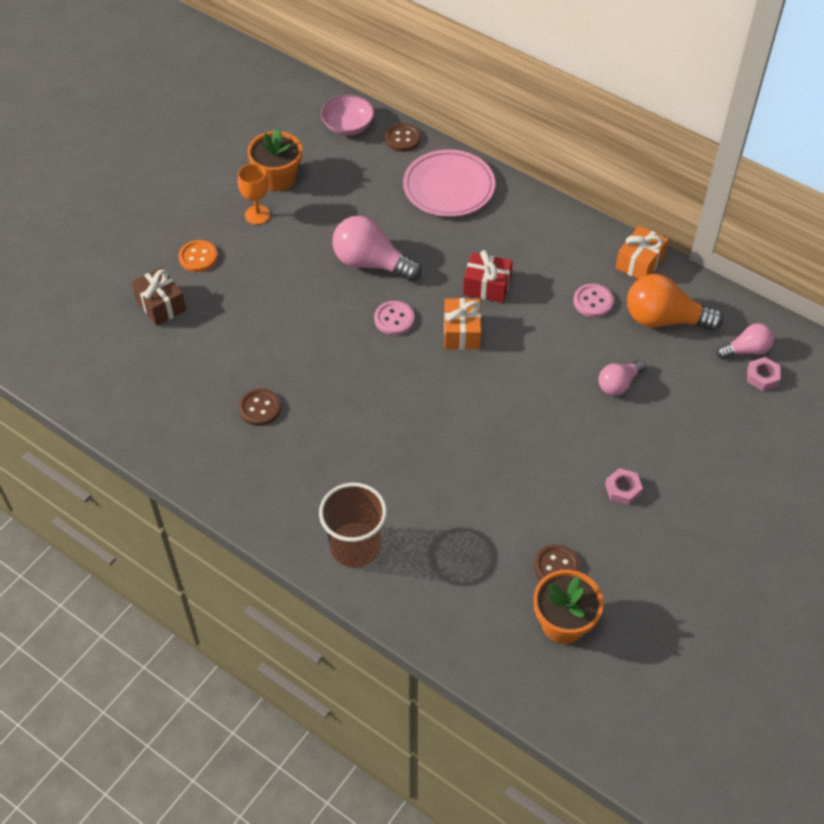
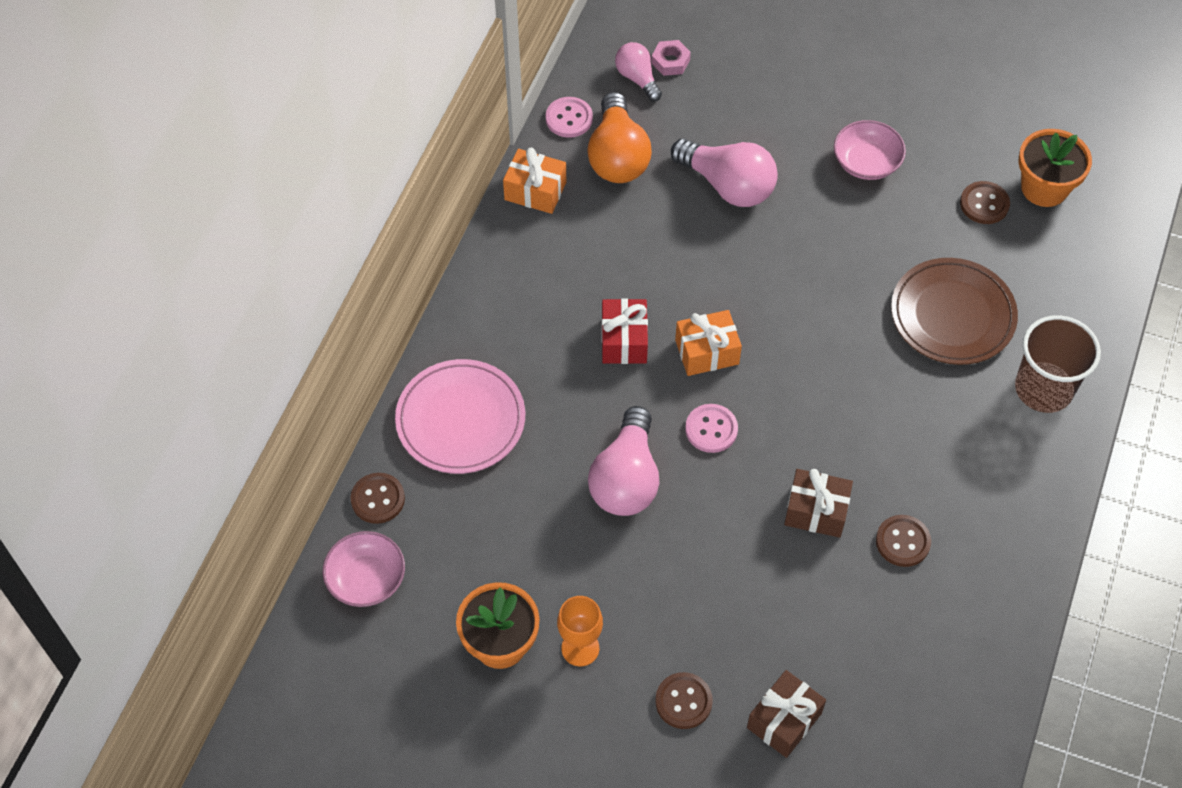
camera: 105 degrees left, 5 degrees up
(198, 257) = (683, 701): orange button -> brown button
(305, 363) = (816, 511): none -> brown gift
(447, 504) = (952, 315): none -> brown plate
(593, 301) = (613, 228): pink button -> pink button (569, 118)
(618, 384) = (728, 185): pink light bulb -> pink light bulb, size x1.72
(623, 489) = (866, 162): pink nut -> pink bowl

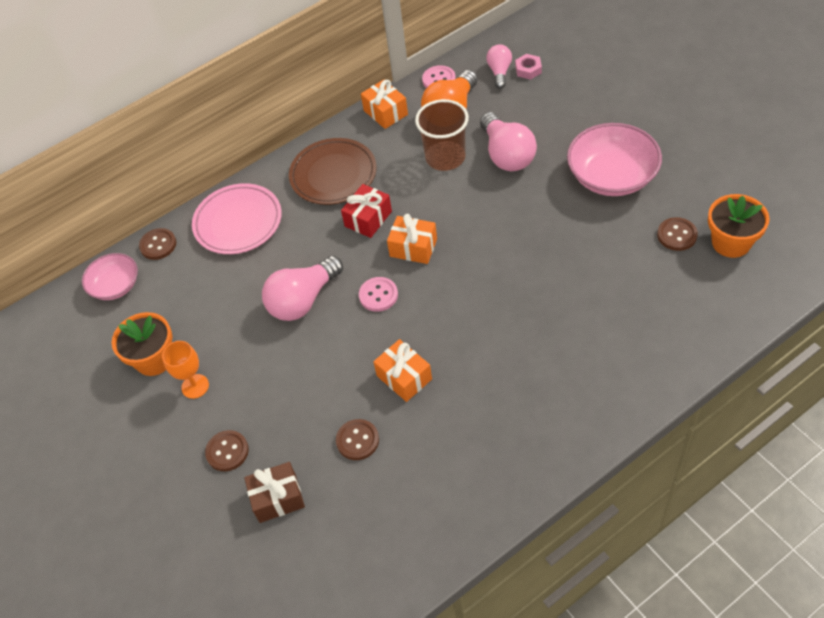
camera: 40 degrees right, 5 degrees down
(816, 511) = (404, 377): brown gift -> orange gift
(866, 162) = (612, 176): pink bowl -> pink bowl, size x1.67
(903, 542) = (446, 426): brown button -> brown button (357, 440)
(952, 315) = (597, 297): brown plate -> brown plate (333, 175)
(1043, 389) = (626, 374): brown cup -> brown cup (445, 157)

